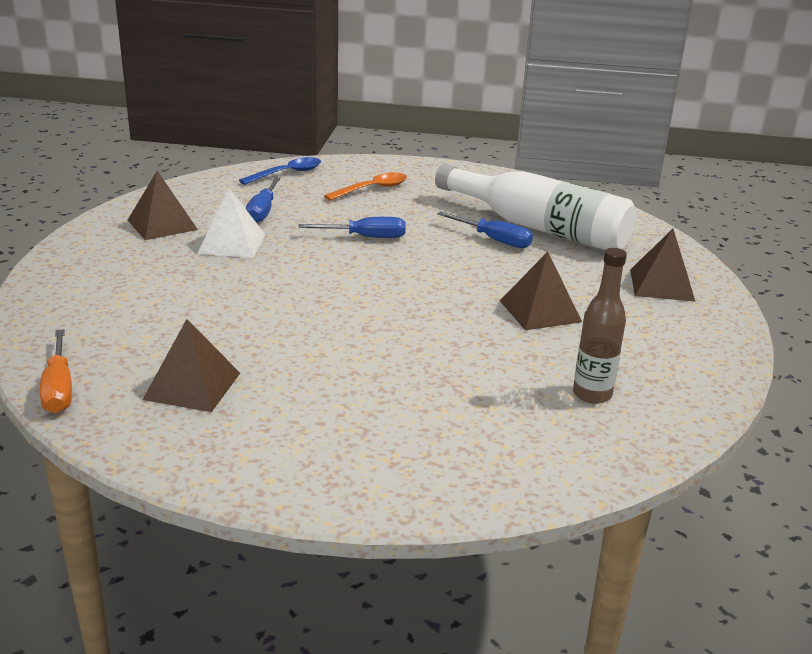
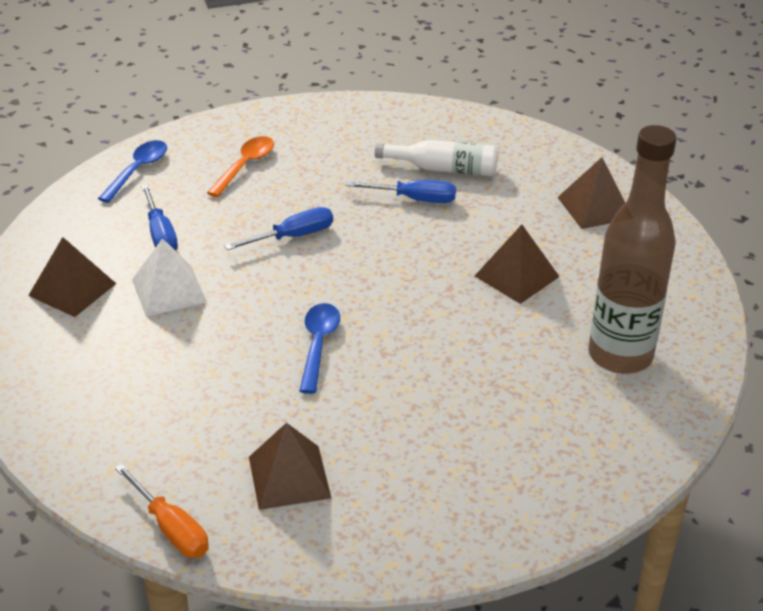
camera: 25 degrees left, 10 degrees up
(313, 307) = (318, 345): none -> blue spoon
(539, 228) = (443, 169): white bottle -> white bottle, size x0.55
(592, 394) = (620, 356): brown bottle -> brown bottle, size x1.81

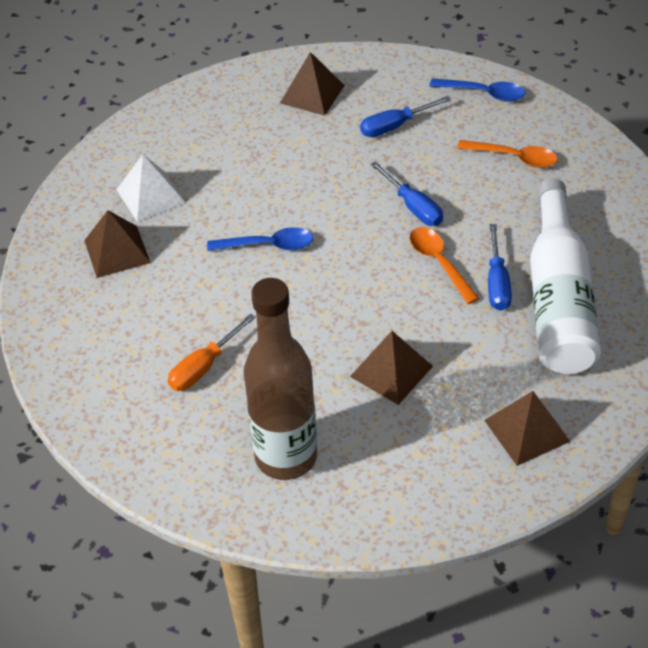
camera: 85 degrees right, 10 degrees up
(168, 290) = (321, 146): white pyramid -> white pyramid (150, 195)
(171, 528) = (65, 199): orange screwdriver -> orange screwdriver (204, 367)
(378, 230) = (439, 263): none -> orange spoon
(443, 169) = (558, 299): white bottle -> white bottle, size x1.81

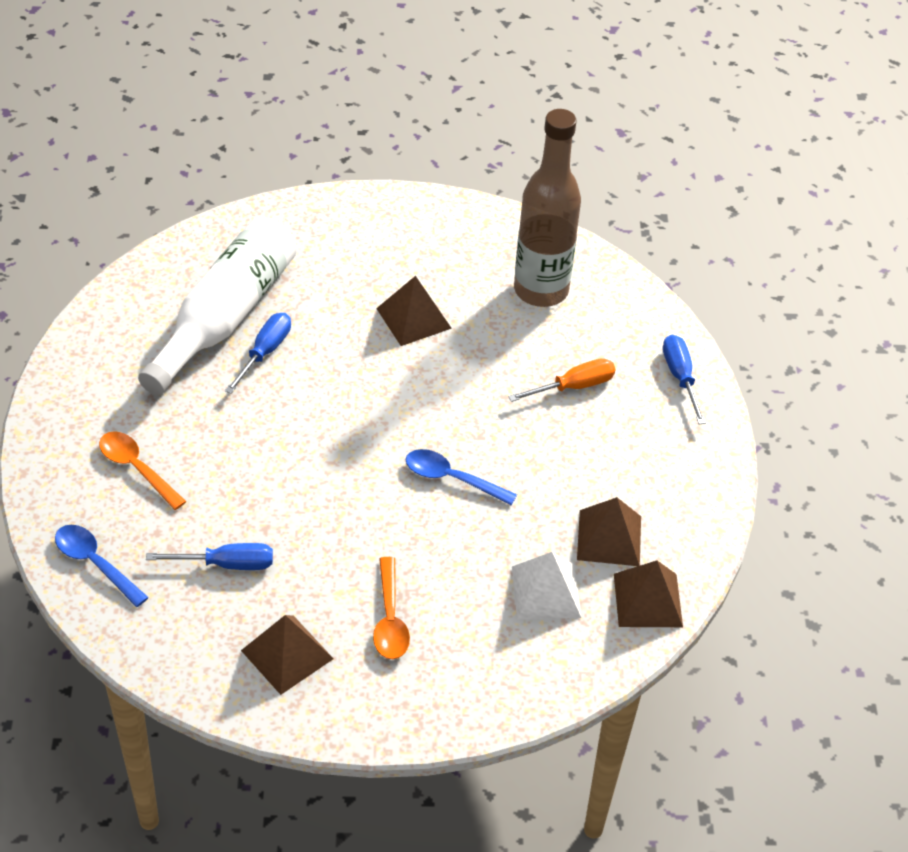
camera: 160 degrees left, 0 degrees up
(413, 207) = (281, 458): blue screwdriver -> blue screwdriver (680, 377)
(439, 263) = (301, 392): orange spoon -> orange spoon (390, 619)
(527, 430) = (340, 235): brown pyramid -> brown pyramid (648, 600)

